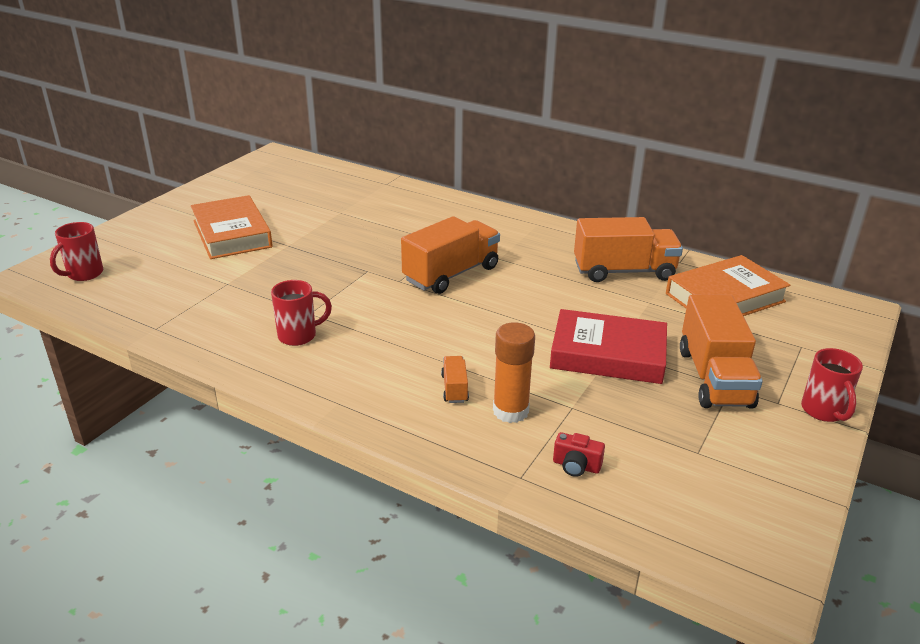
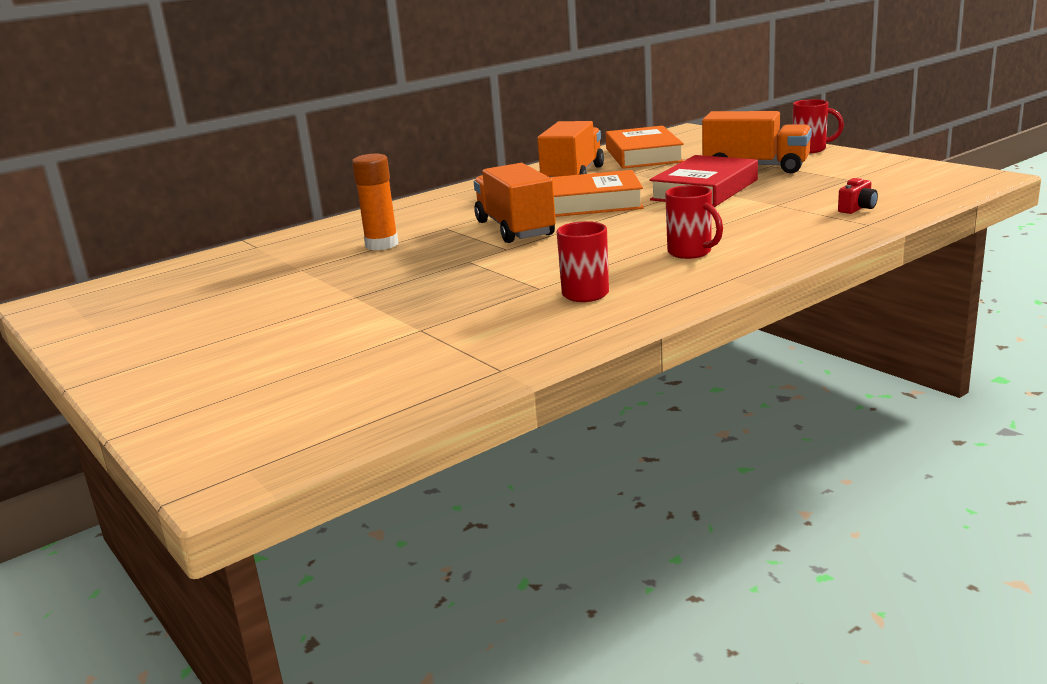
camera: 65 degrees left, 10 degrees down
(84, 274) = (276, 429): red mug -> red mug (691, 253)
(232, 234) = (277, 328): orange book -> orange book (587, 203)
(454, 388) = (729, 237): orange truck -> none
(510, 411) = (774, 221): orange glue stick -> orange glue stick (382, 245)

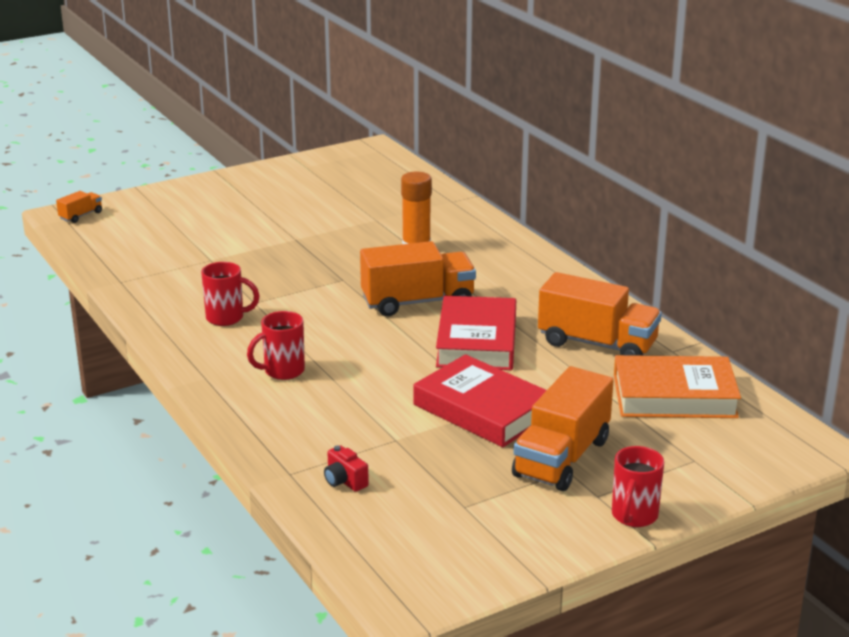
camera: 95 degrees right, 5 degrees up
(234, 458) = (81, 215): none -> orange truck
(587, 203) = (477, 341): orange book -> red book

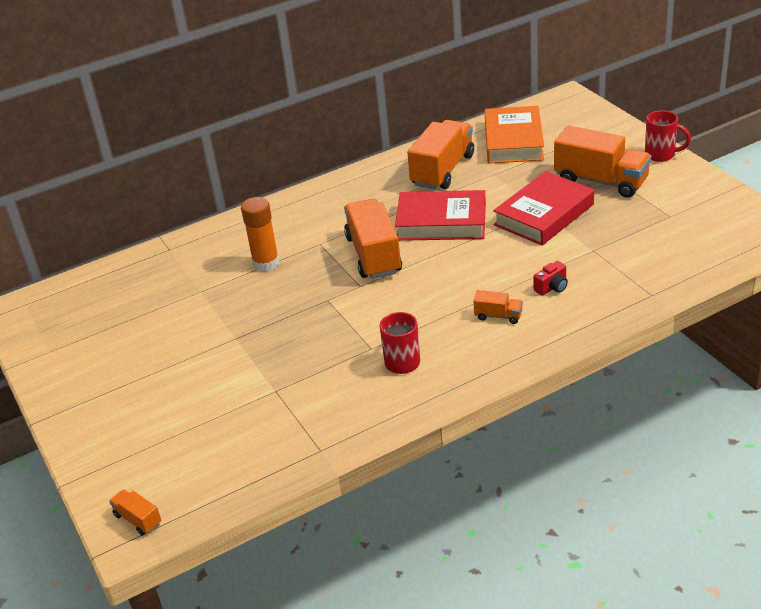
camera: 85 degrees left, 10 degrees up
(282, 371) = (498, 316): red mug -> orange truck
(344, 481) = (654, 268): red camera -> red camera (552, 287)

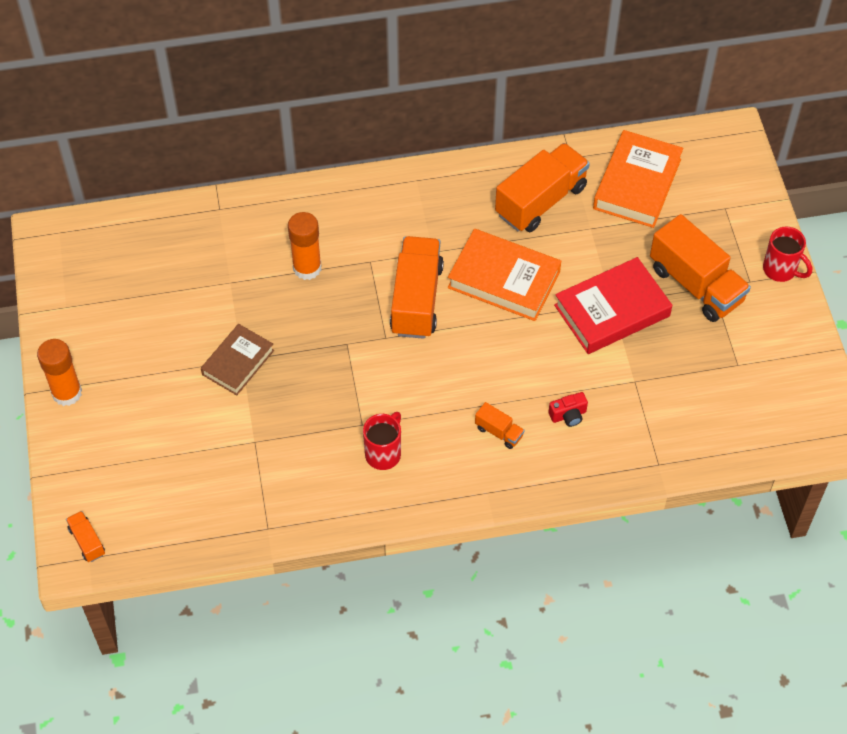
camera: 15 degrees right, 20 degrees up
(73, 411) = (67, 393): none -> orange glue stick
(232, 341) = (238, 362): none -> brown book
(441, 222) = (504, 279): red book -> orange book

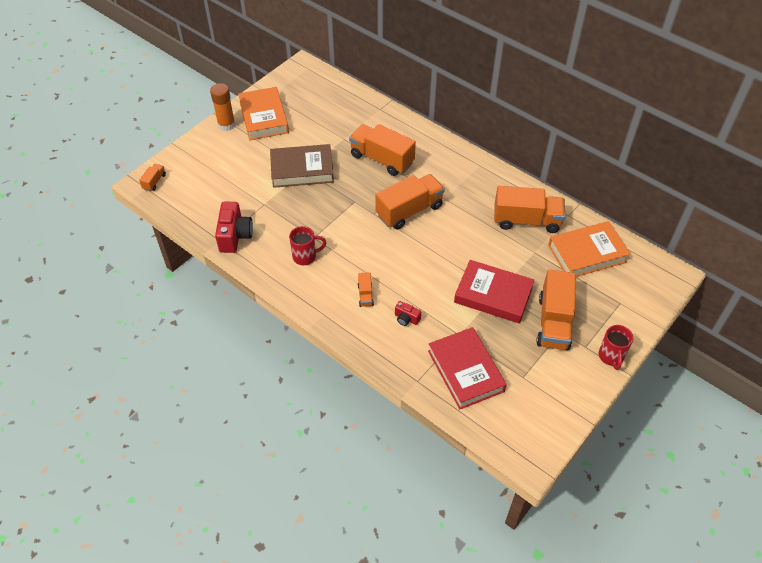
camera: 50 degrees right, 5 degrees down
(238, 362) = (302, 170): brown book -> brown book, size x1.55
(276, 507) = (235, 236): none -> red camera
(307, 268) = (382, 159): orange glue stick -> orange truck
(504, 279) = (460, 237): orange book -> orange book (264, 117)
(685, 410) = (465, 371): none -> red book

